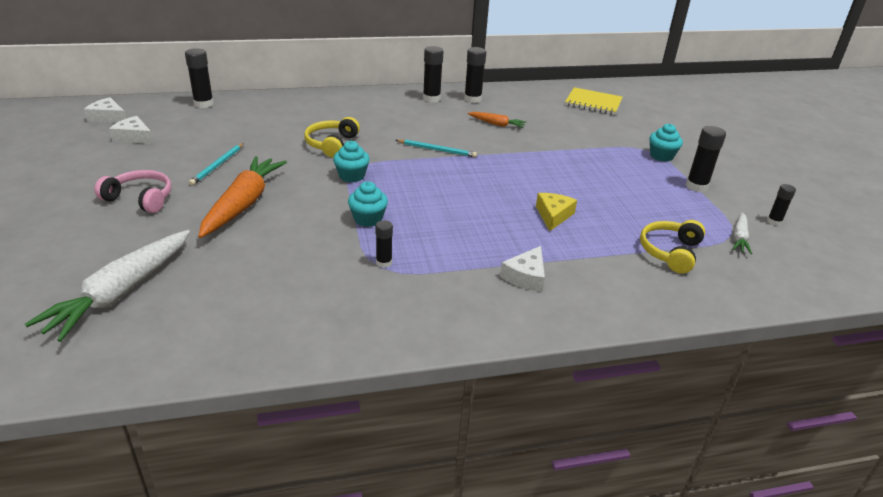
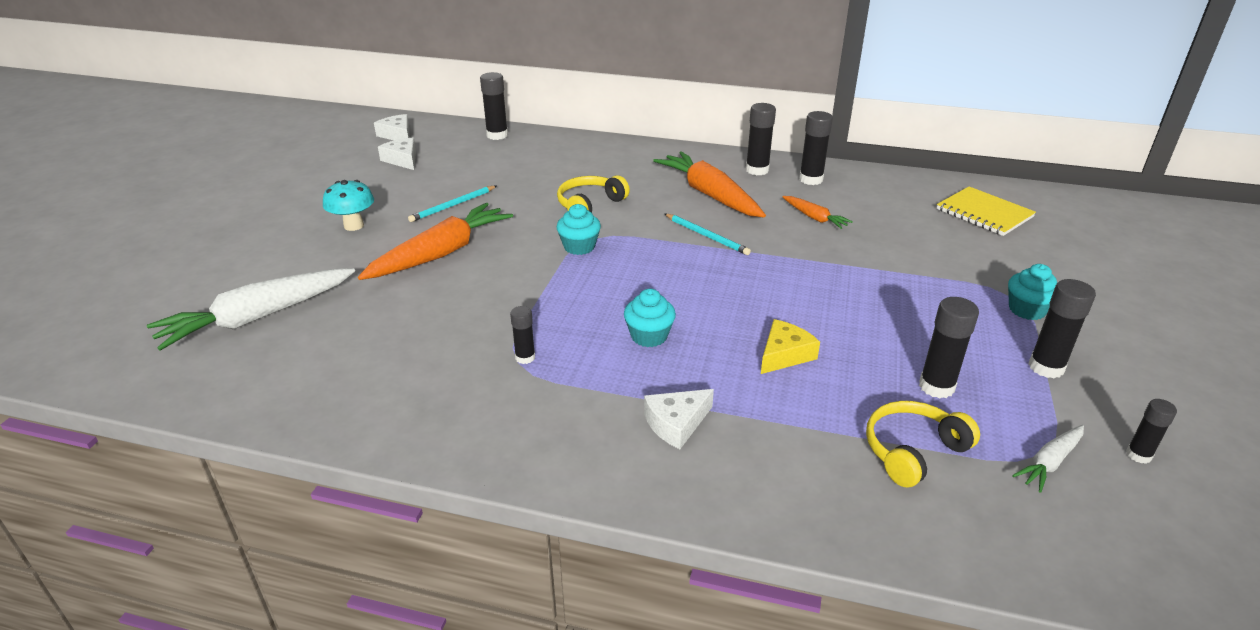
camera: 30 degrees right, 0 degrees up
(140, 199) = (354, 226): pink headphones -> turquoise mushroom
(368, 219) = (553, 301): turquoise cupcake -> turquoise cupcake (649, 336)
(414, 121) = (710, 195): none -> orange carrot
(652, 212) = (936, 387): none -> black glue stick

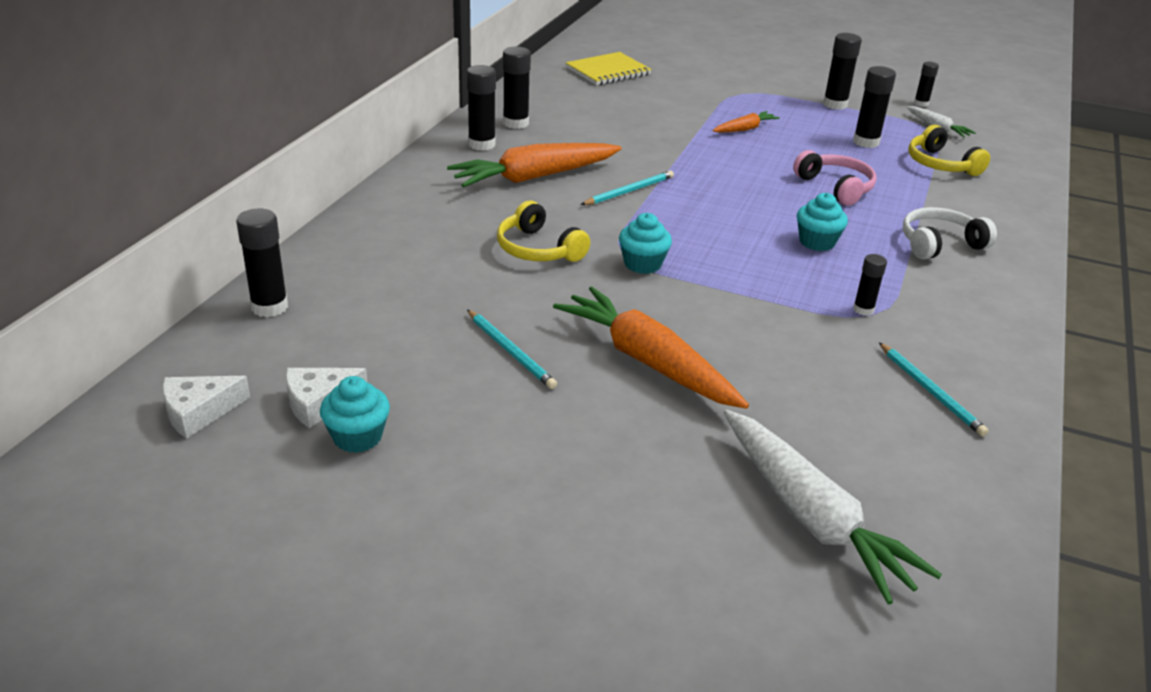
camera: 85 degrees left, 0 degrees up
(354, 226) = (553, 444): turquoise mushroom -> none
(394, 387) = (930, 391): none -> turquoise pencil
(676, 423) = (939, 244): white cheese -> white headphones
(784, 355) = (836, 187): yellow cheese -> pink headphones
(814, 218) = (601, 136): orange carrot -> orange carrot (744, 129)
(1027, 310) = (762, 93): turquoise cupcake -> turquoise cupcake (357, 437)

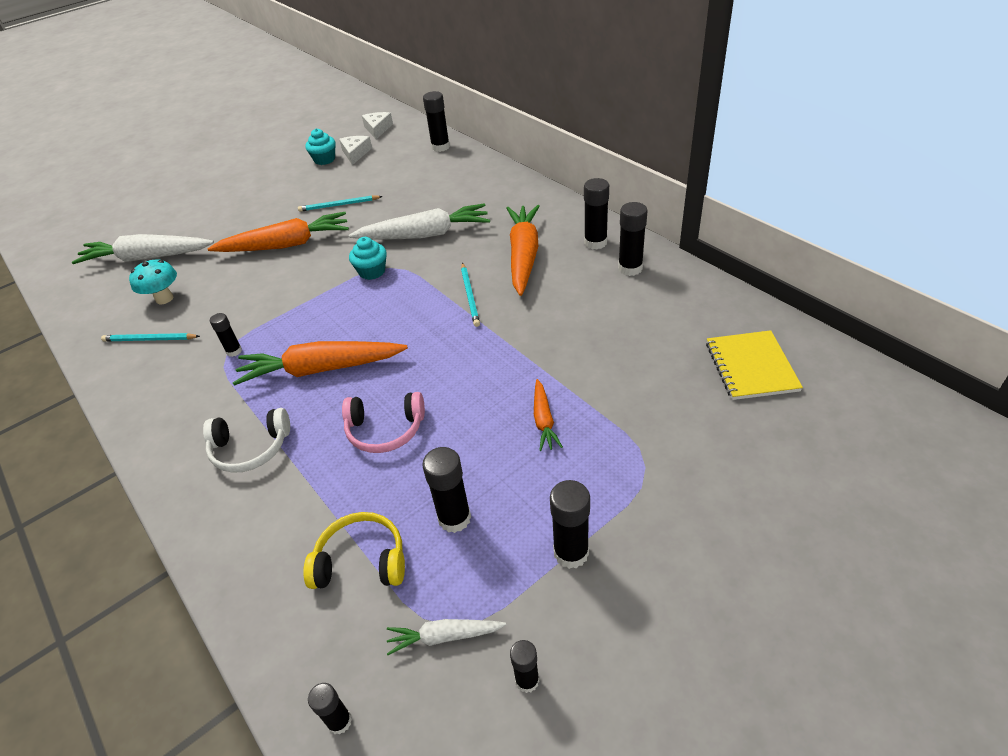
camera: 125 degrees right, 10 degrees up
(538, 249) = (424, 235): yellow headphones -> white carrot
(817, 242) = (321, 369): turquoise cupcake -> orange carrot
(862, 426) = (164, 298): none -> turquoise mushroom
(939, 244) = (250, 448): white headphones -> white headphones turned 75 degrees clockwise
(1021, 144) = (339, 721): none -> black glue stick

